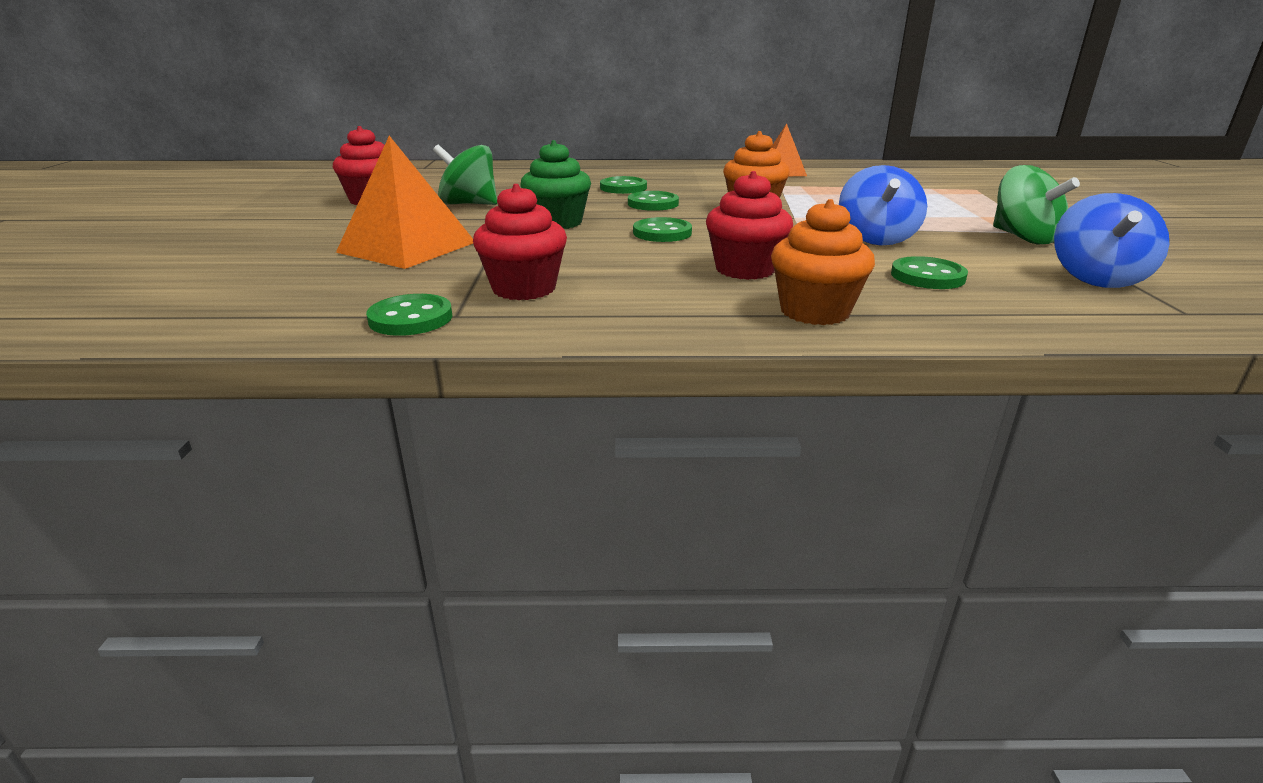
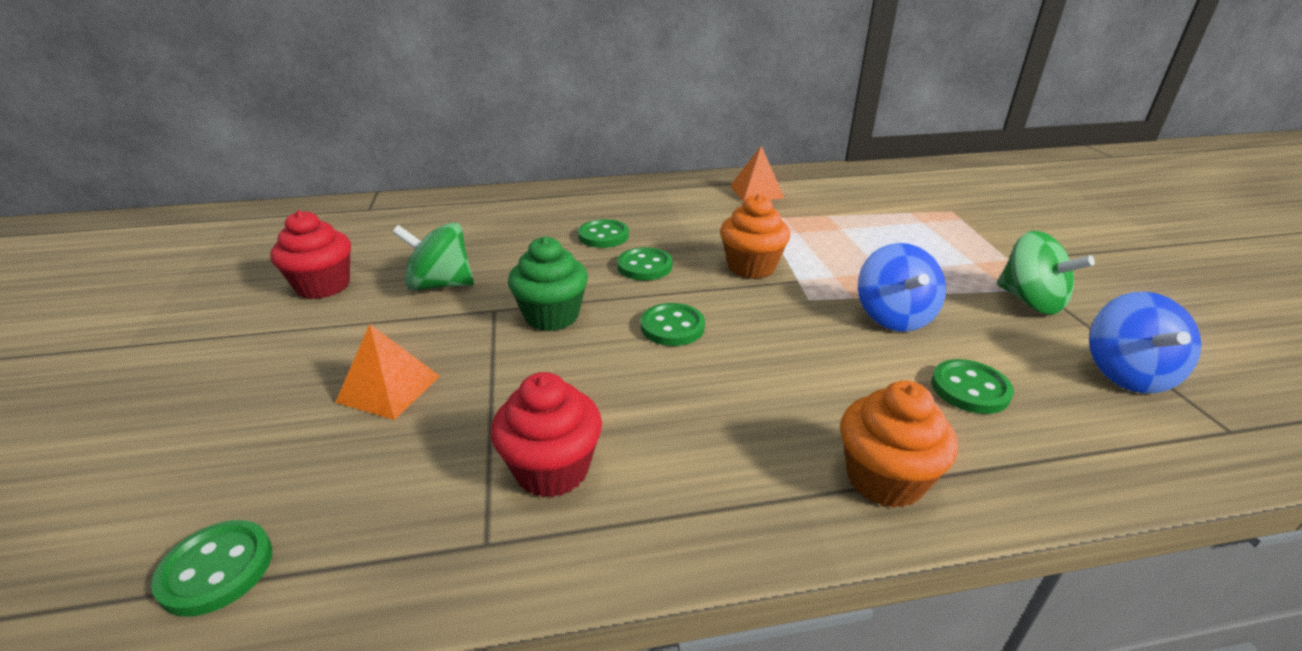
camera: 10 degrees left, 5 degrees up
(407, 247) = (389, 389): orange pyramid -> orange pyramid, size x0.63
(411, 318) = (432, 561): green button -> green button (216, 569)
(745, 269) = (783, 396): red cupcake -> none

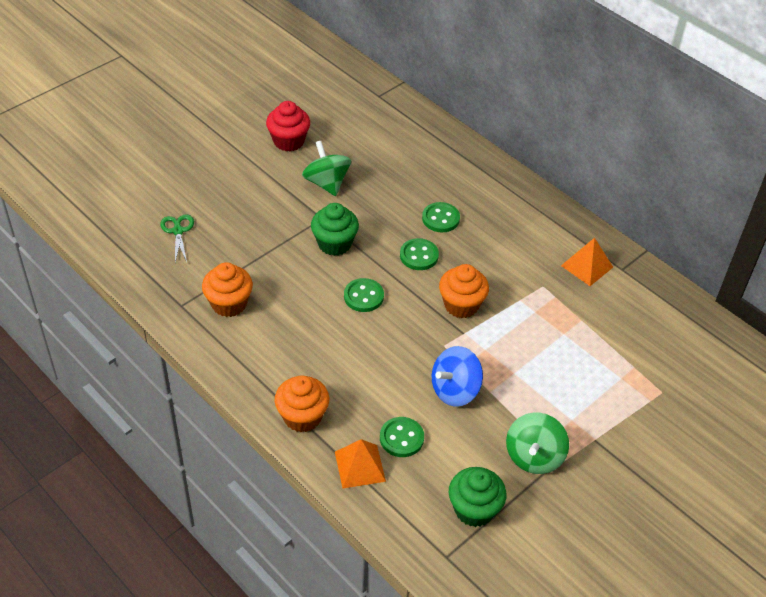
camera: 55 degrees right, 15 degrees up
(216, 569) = (125, 243): green button -> none
(306, 468) = (178, 231): none -> green scissors
(389, 389) = (236, 222): orange pyramid -> orange pyramid (360, 466)
(552, 469) = (229, 304): red cupcake -> orange cupcake
(1126, 374) = (474, 509): blue spinning top -> green cupcake

